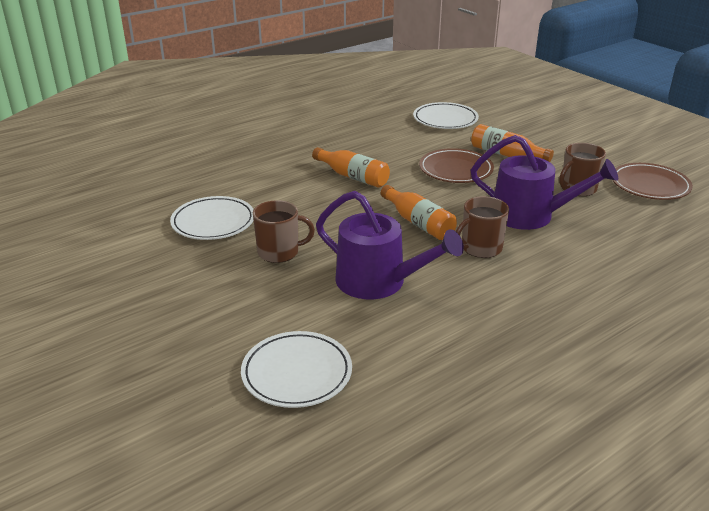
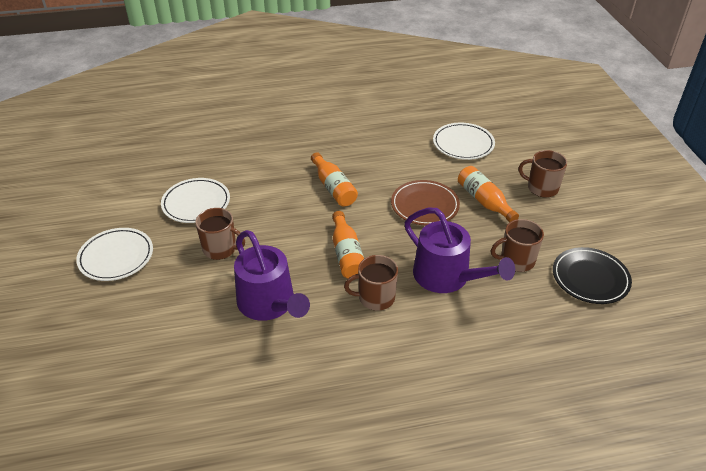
camera: 25 degrees right, 10 degrees up
(297, 373) = (150, 366): white plate -> white plate (116, 257)
(545, 135) = (541, 188): none -> brown mug
(650, 185) = (590, 278): brown plate -> black plate

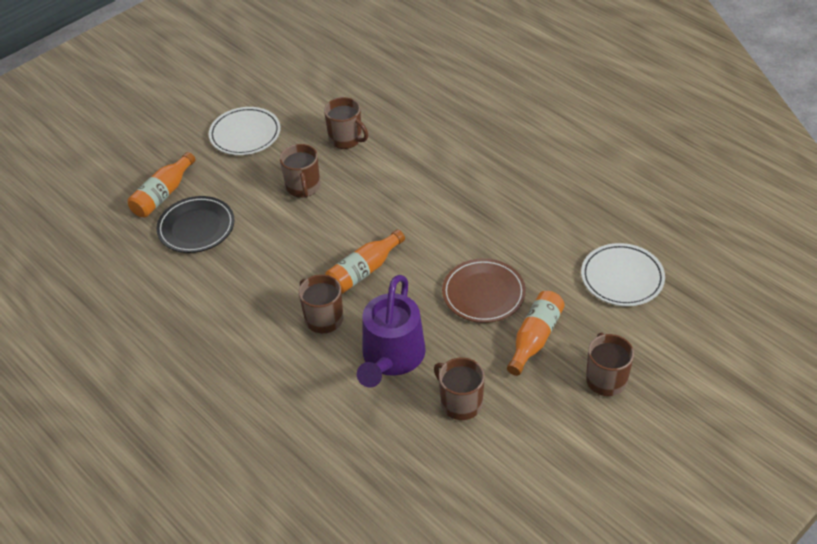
camera: 60 degrees right, 5 degrees up
(196, 203) = (346, 139): white plate -> brown mug
(269, 303) = (263, 253): purple watering can -> none
(333, 188) = (449, 214): orange bottle -> orange bottle (163, 194)
(590, 278) = (484, 477): black plate -> black plate (196, 227)

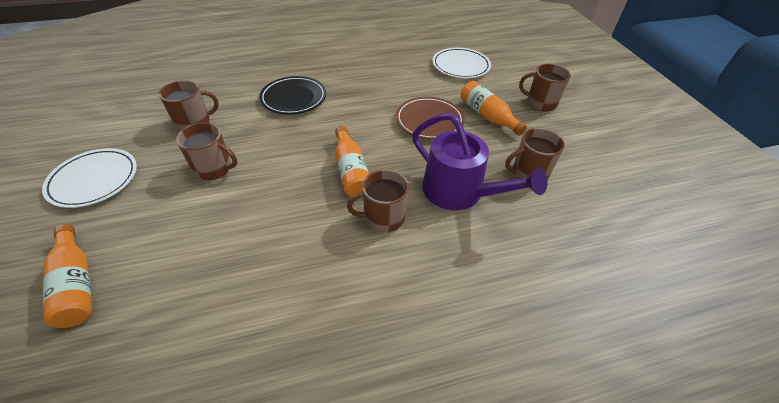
camera: 65 degrees left, 0 degrees up
(196, 227) = (165, 272): black plate -> black plate (294, 98)

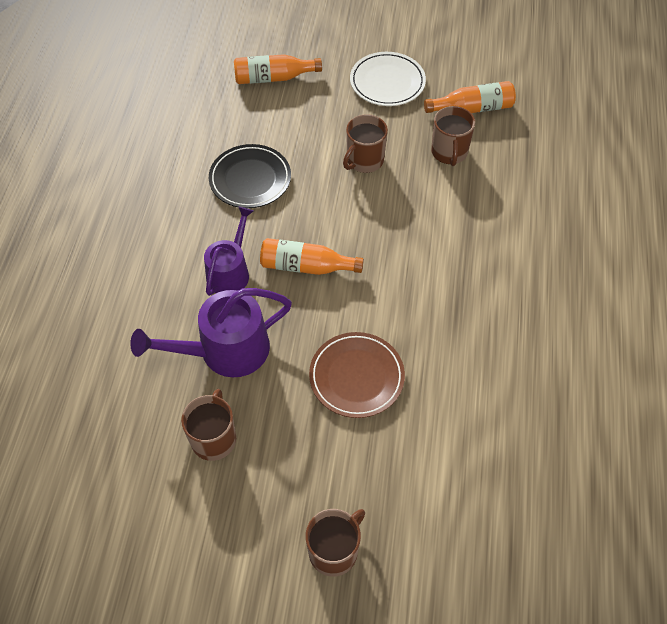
camera: 115 degrees right, 10 degrees up
(294, 98) = (465, 247): black plate -> black plate (250, 179)
(383, 218) = (230, 272): brown mug -> purple watering can
(460, 66) = (478, 488): white plate -> none
(487, 116) = (337, 454): orange bottle -> orange bottle (472, 108)

